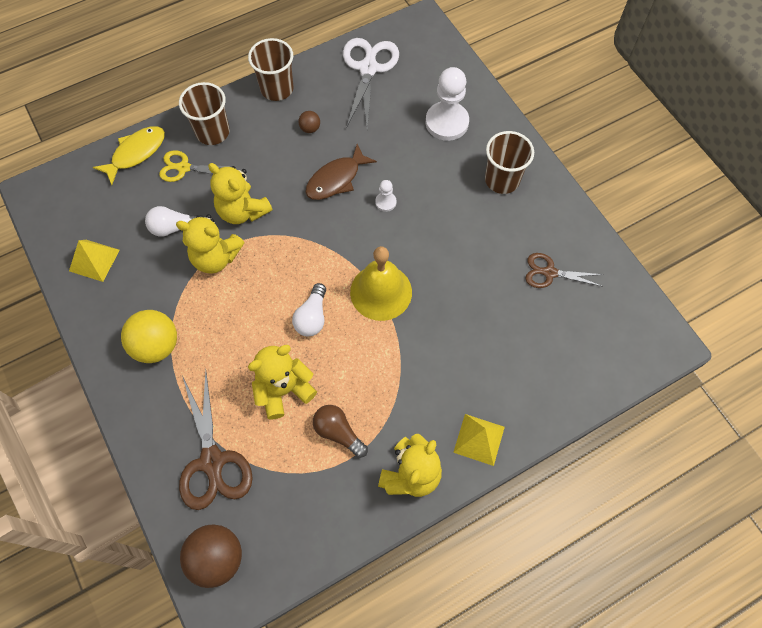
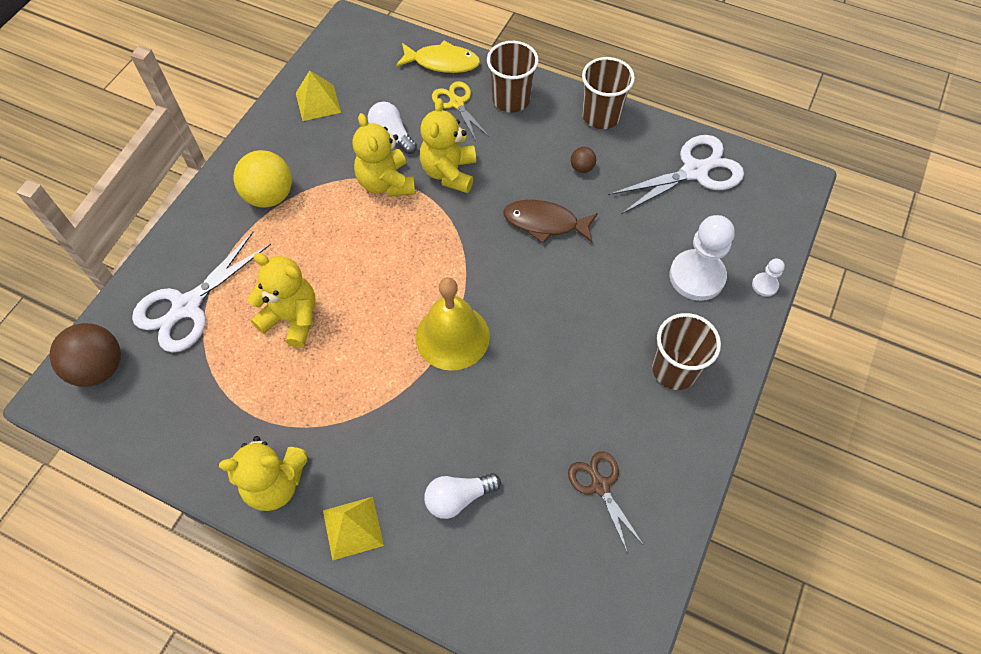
camera: 55 degrees right, 5 degrees down
(212, 461) = (187, 306): brown scissors -> white scissors
(312, 317) = (382, 295): white light bulb -> white light bulb (458, 498)
(338, 432) = (278, 391): brown light bulb -> none
(385, 202) = (555, 279): white pawn -> white pawn (764, 285)

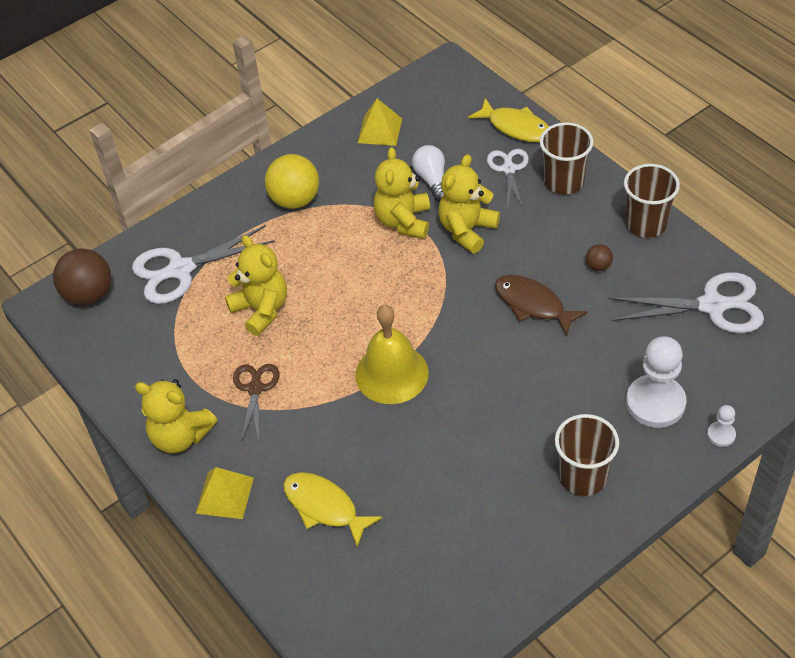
camera: 30 degrees right, 10 degrees down
(456, 103) = (509, 169): yellow scissors -> white scissors
(458, 498) = (324, 507): white light bulb -> yellow fish
(600, 486) = (455, 547): brown scissors -> brown scissors (255, 389)

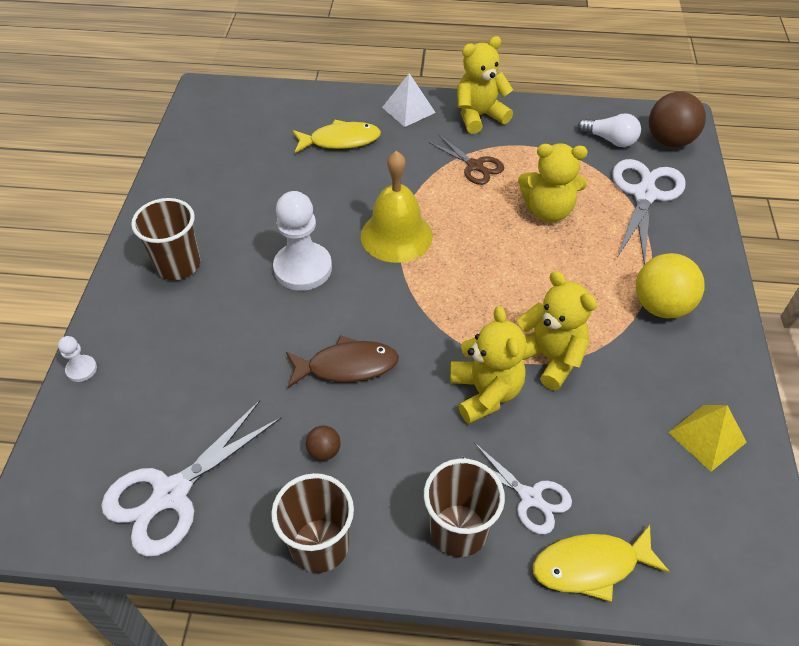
camera: 130 degrees right, 0 degrees up
(225, 495) = (408, 110): yellow pyramid -> white pyramid
(432, 180) = (583, 421): white light bulb -> white light bulb (610, 140)
(655, 403) = (160, 357): white pawn -> white pawn (303, 268)

